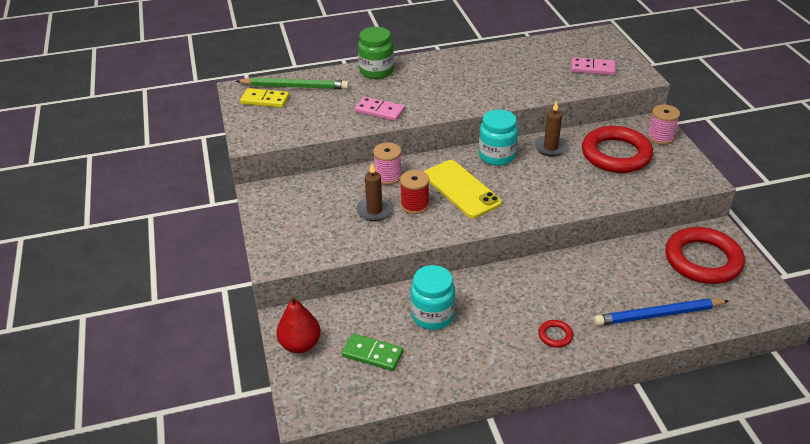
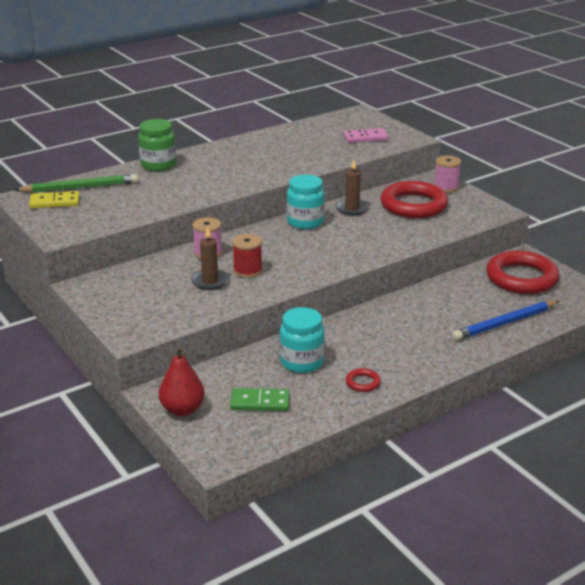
camera: 20 degrees left, 10 degrees down
(380, 111) = (181, 195): pink domino -> none
(461, 189) = (286, 252): yellow phone -> none
(555, 335) = (423, 355): red ring -> red ring (363, 382)

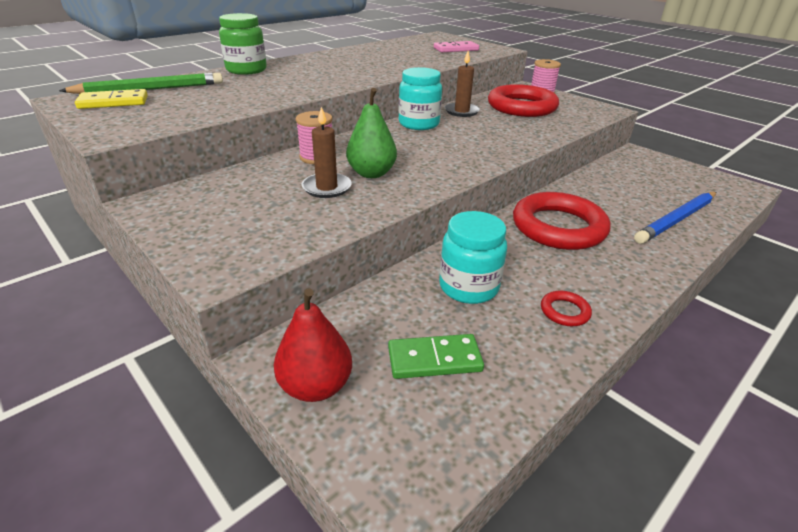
camera: 10 degrees left, 5 degrees up
(247, 271) = (371, 173): red spool -> green pear
(521, 278) = (653, 172): red ring -> red ring (558, 227)

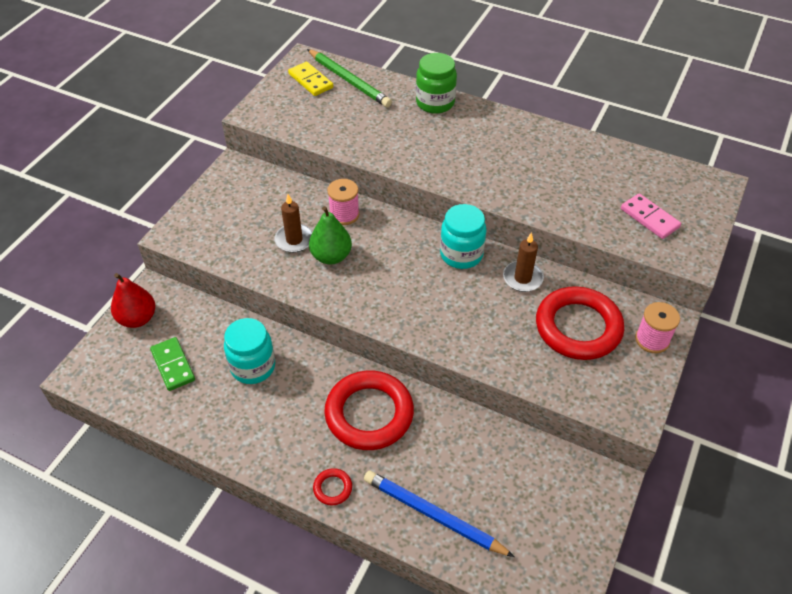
camera: 70 degrees right, 15 degrees up
(564, 311) = (244, 429): red ring -> red ring (332, 488)

